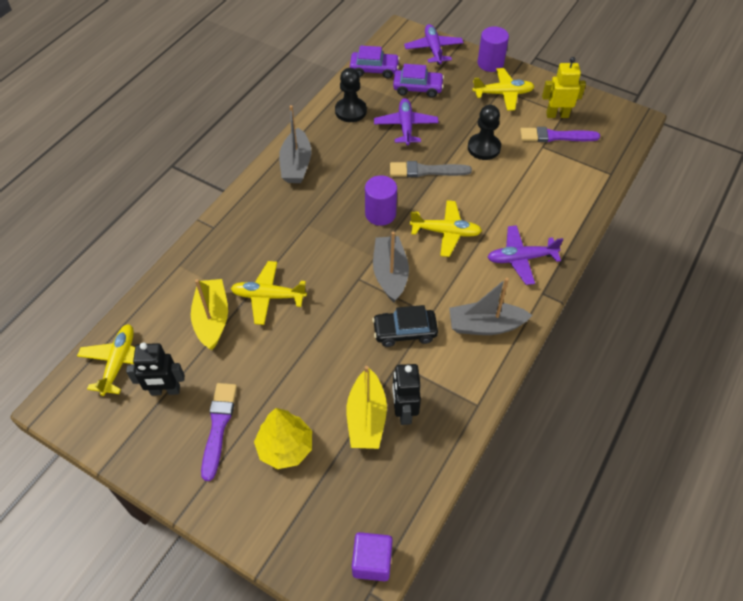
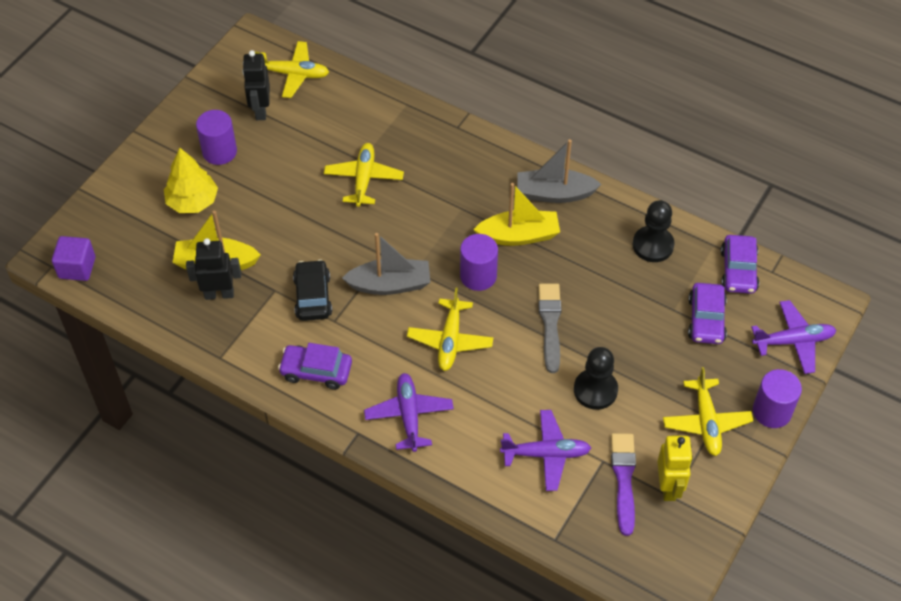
camera: 90 degrees right, 0 degrees up
(212, 319) = (338, 136): yellow boat -> yellow boat (519, 235)
(218, 426) = (219, 152): purple brush -> purple cylinder
(405, 126) = (629, 304): purple plane -> purple plane (546, 454)
(485, 325) = (316, 371): grey boat -> purple car

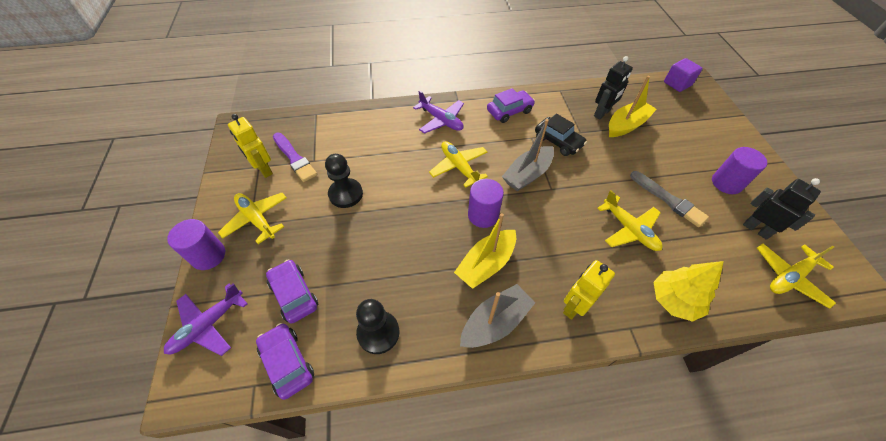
camera: 140 degrees right, 0 degrees up
(192, 201) = (688, 146): yellow tree -> yellow tree (674, 300)
(482, 164) = (574, 306): none -> yellow robot
(546, 454) = (350, 145): purple plane -> none
(550, 324) = (407, 215): grey brush -> grey brush (669, 200)

